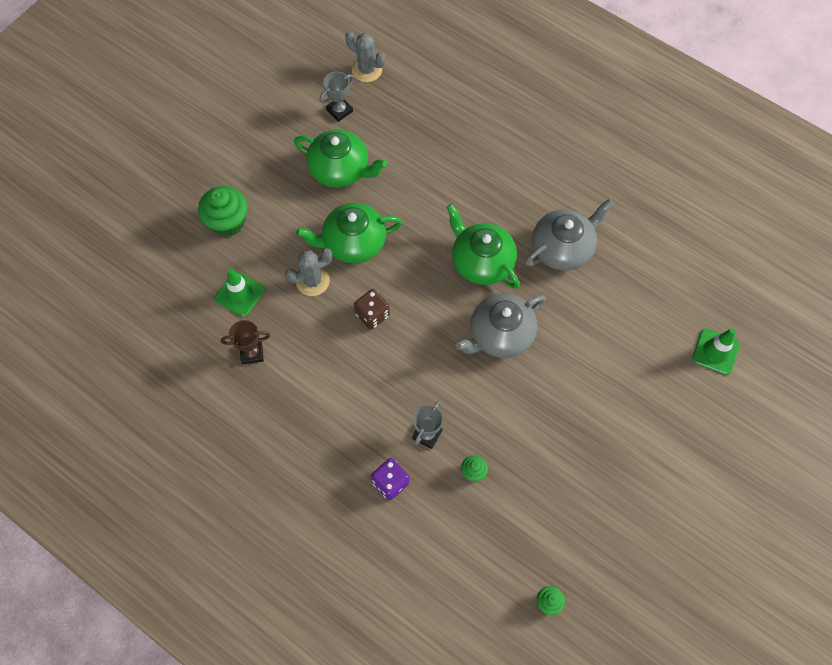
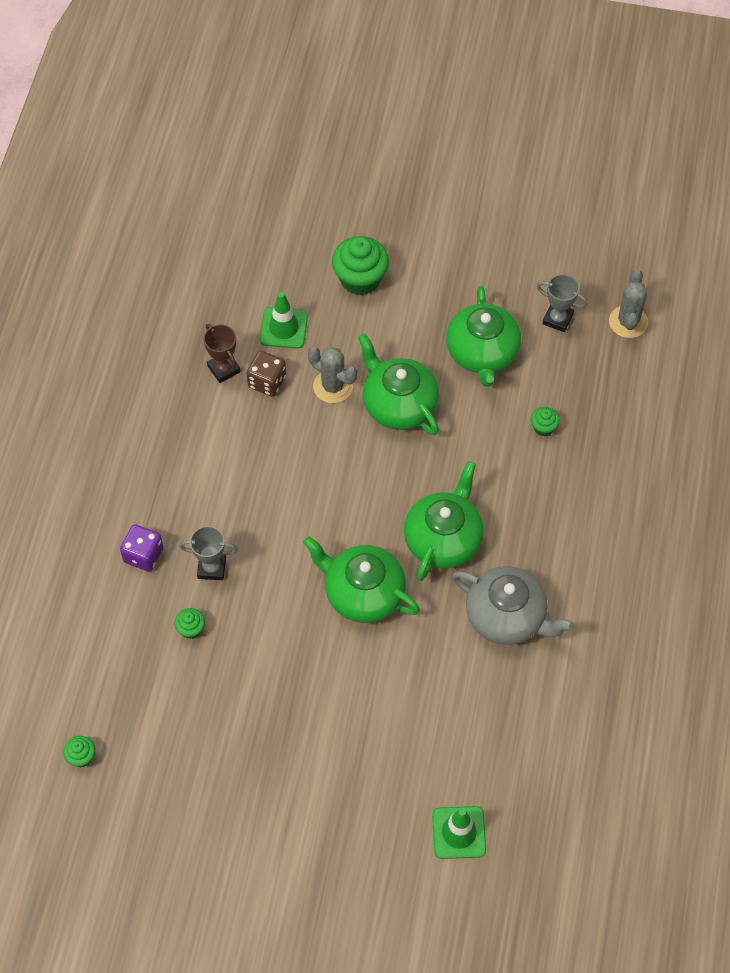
camera: 65 degrees right, 5 degrees down
(372, 315) = (322, 459): brown dice -> brown dice (267, 382)
(423, 159) = (543, 427): none -> green cupcake
(500, 334) = (363, 593): grey teapot -> green teapot

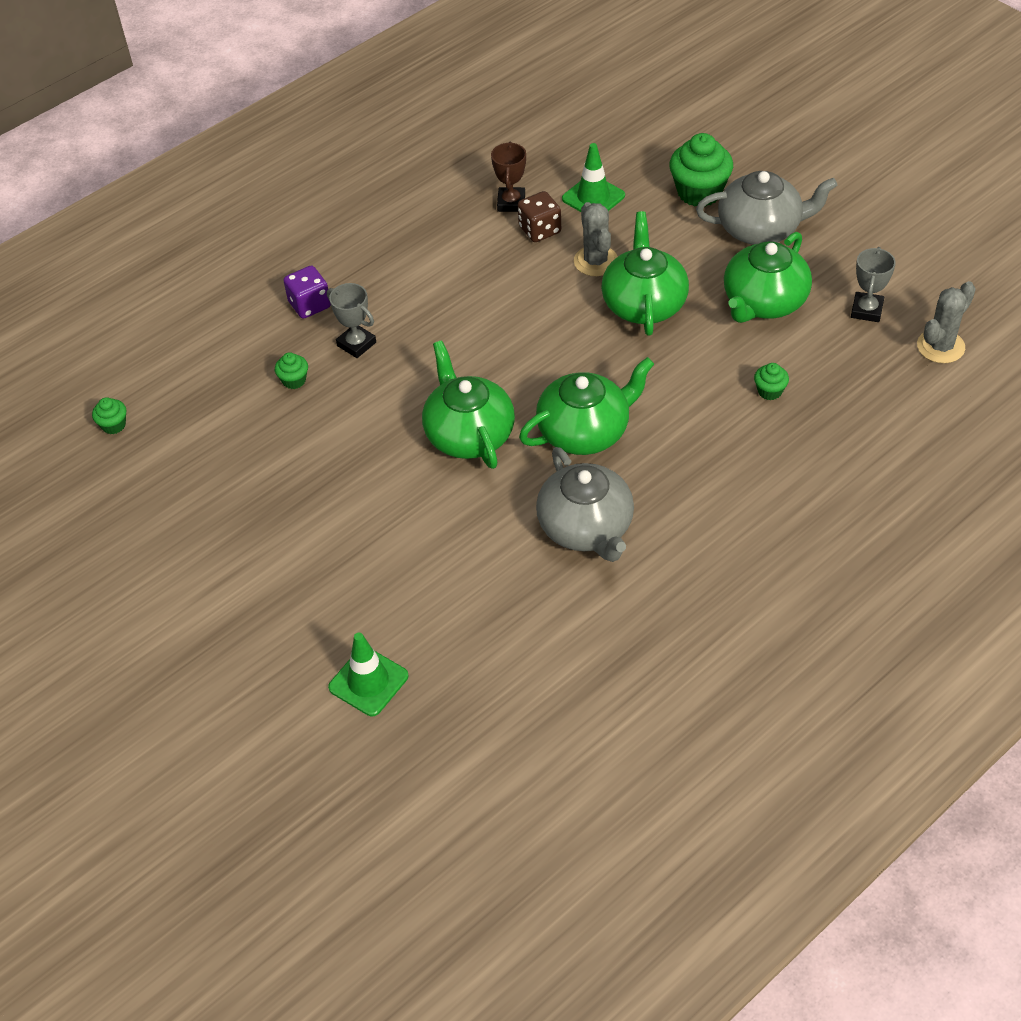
camera: 40 degrees right, 10 degrees down
(431, 288) = (760, 229): none -> grey teapot
(557, 319) = (866, 310): grey trophy -> grey trophy turned 45 degrees clockwise

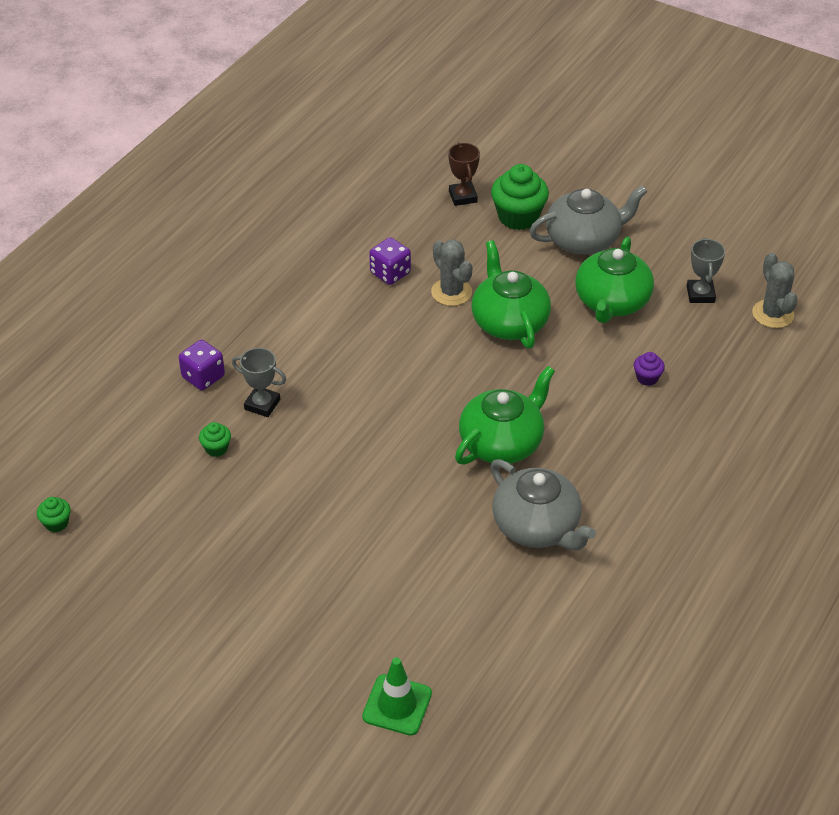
camera: 20 degrees left, 5 degrees down
(469, 434) = (399, 465): green teapot -> none
(511, 203) = (354, 253): brown trophy -> brown trophy (463, 197)
(540, 230) = (390, 273): brown dice -> purple dice
(593, 197) = (426, 236): green traffic cone -> none
(769, 391) = (647, 378): green cupcake -> purple cupcake
(940, 346) = (773, 314): grey cactus -> grey cactus turned 45 degrees counterclockwise

